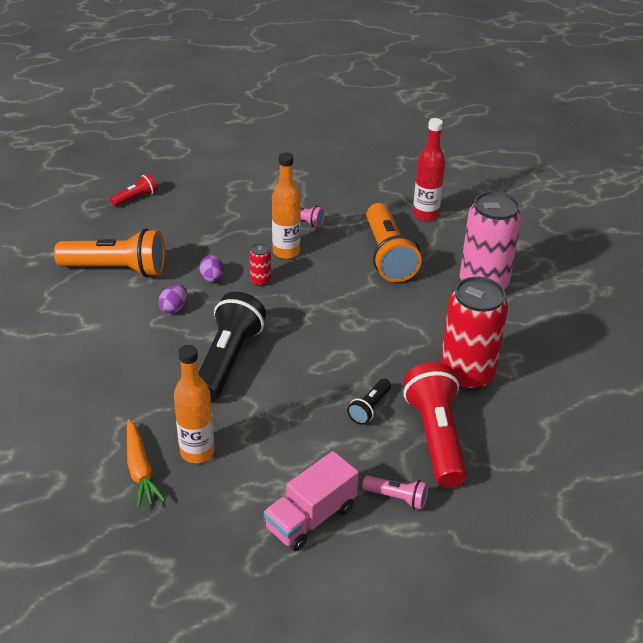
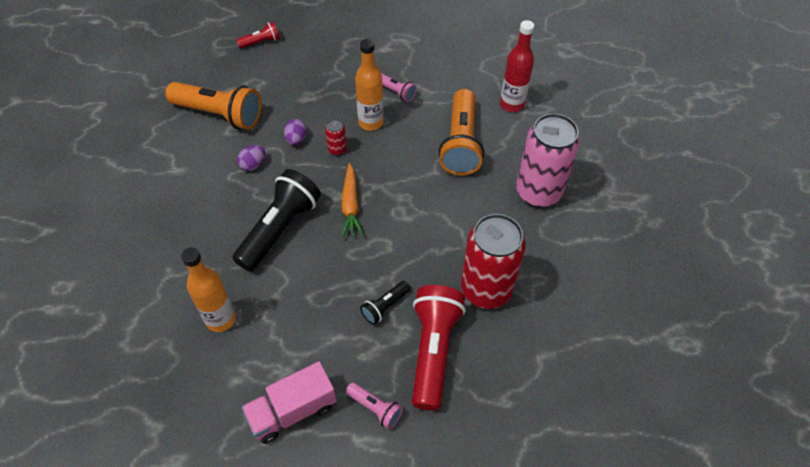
camera: 15 degrees right, 15 degrees up
(140, 470) = (168, 327): orange carrot -> orange carrot (351, 205)

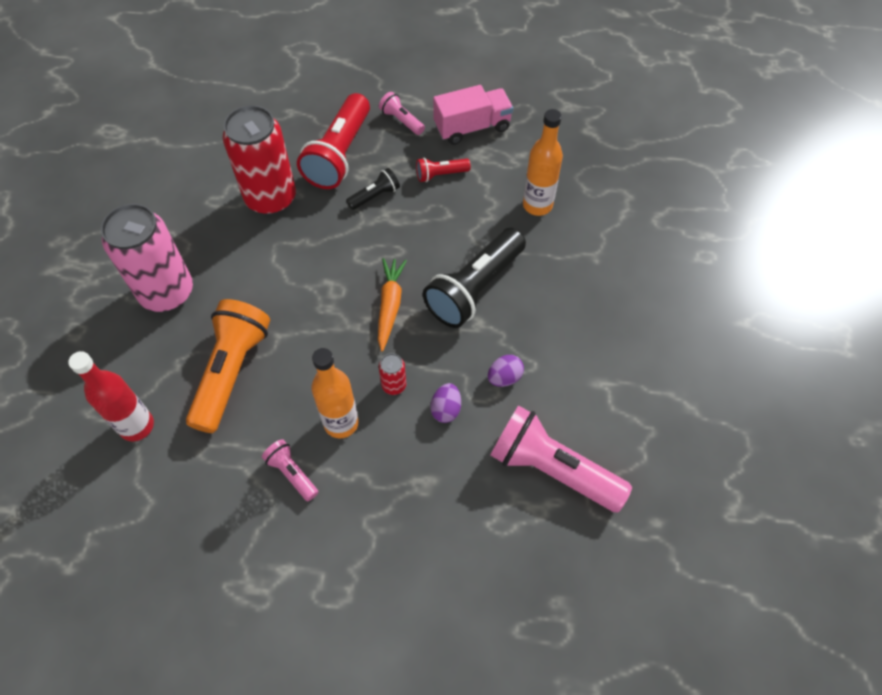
camera: 170 degrees left, 5 degrees up
(219, 114) = (552, 469): orange flashlight -> pink flashlight
(261, 42) = (490, 620): red flashlight -> red flashlight (440, 175)

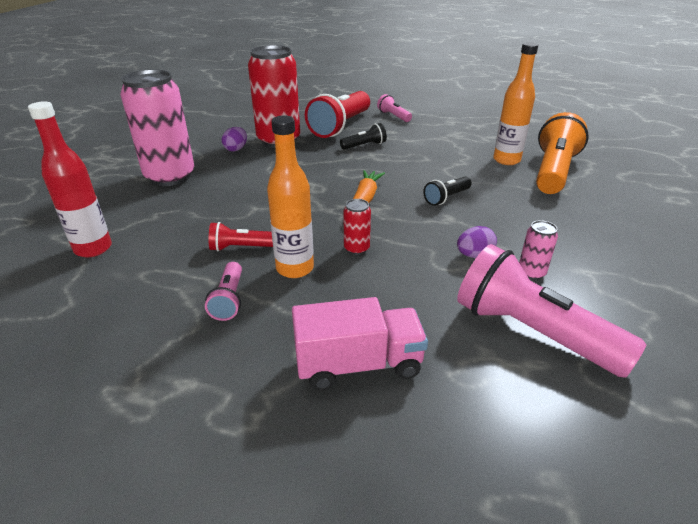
camera: 10 degrees right, 25 degrees down
(231, 372) = (201, 224): orange flashlight -> orange flashlight (553, 171)
(292, 473) = (229, 300): pink flashlight -> pink flashlight turned 150 degrees counterclockwise
(440, 175) = (422, 140): red flashlight -> red flashlight (240, 247)
(446, 409) = (408, 271): purple egg -> purple egg (236, 149)
(472, 127) = (450, 122): pink truck -> pink truck (358, 364)
(474, 288) = (446, 198): black flashlight -> black flashlight, size x0.48
(555, 394) = (531, 273): none -> pink can

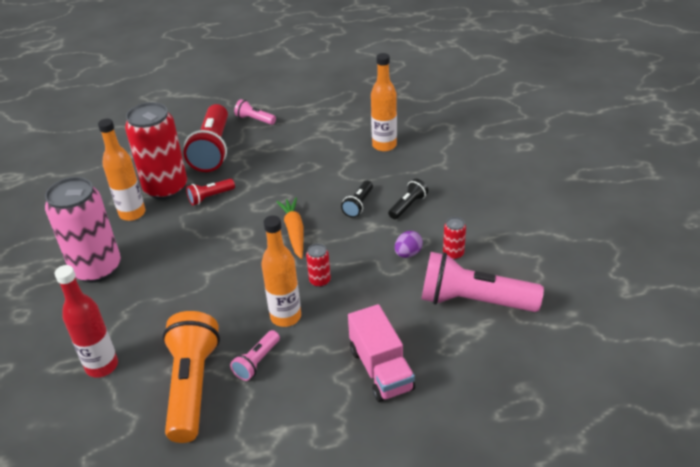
camera: 25 degrees left, 5 degrees up
(229, 300) = (257, 362): pink flashlight -> pink flashlight turned 60 degrees clockwise
(236, 149) = (132, 213): purple egg -> orange bottle
(240, 247) = (228, 315): red flashlight -> red flashlight (210, 197)
(358, 364) = (381, 369): pink truck -> pink truck turned 105 degrees clockwise
(364, 146) = (252, 168): black flashlight -> black flashlight (408, 206)
(531, 273) = (453, 254): pink can -> red can
(553, 171) = (426, 146): orange flashlight -> orange flashlight (192, 386)

